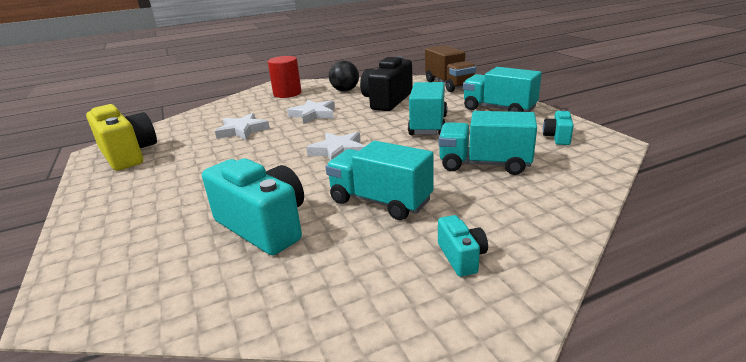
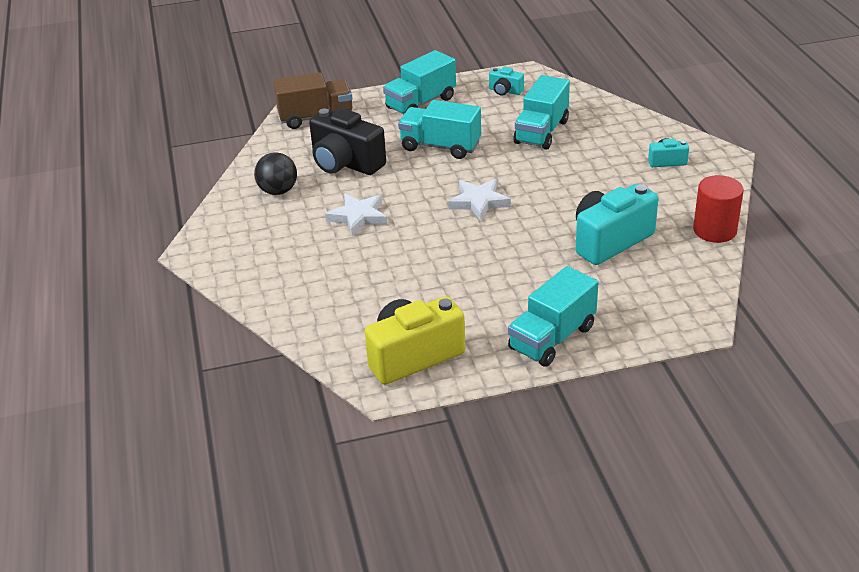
camera: 80 degrees left, 10 degrees up
(242, 130) = (381, 269): white star -> none
(287, 93) = (251, 239): red cylinder -> red cylinder (714, 230)
(380, 201) = (587, 185): turquoise truck -> turquoise truck (552, 338)

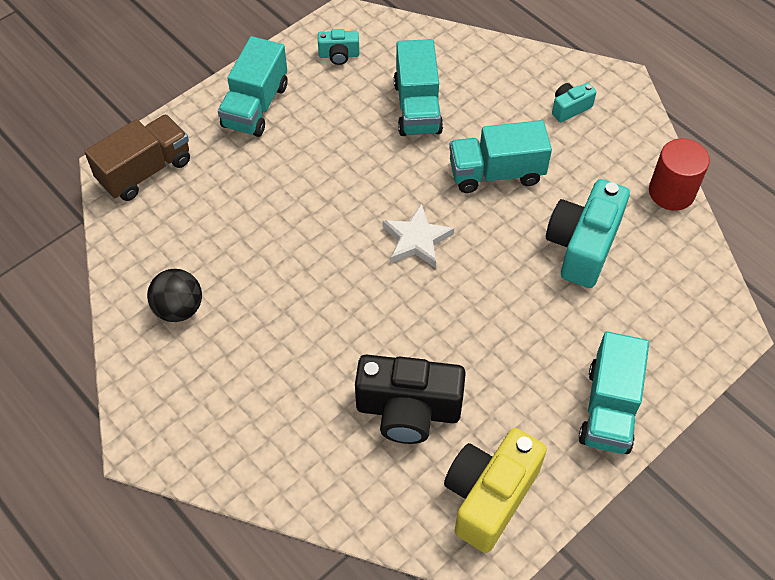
camera: 30 degrees left, 20 degrees up
(345, 163) = (230, 234): black camera -> black camera (408, 410)
(358, 217) = (299, 313): white star -> none
(440, 146) = (321, 168): turquoise truck -> turquoise truck (496, 173)

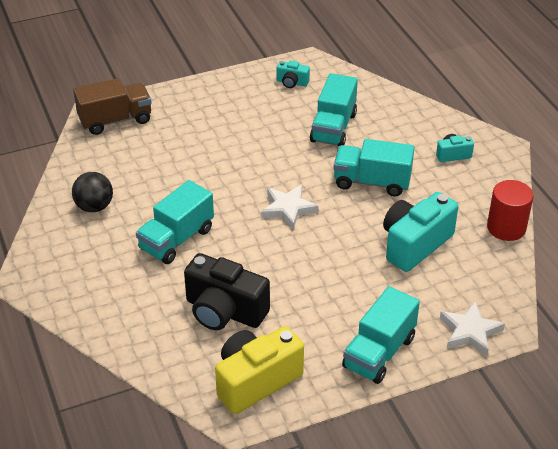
camera: 20 degrees right, 15 degrees down
(255, 106) = (214, 100): turquoise truck -> turquoise truck (177, 239)
(694, 346) = (470, 331): none -> white star

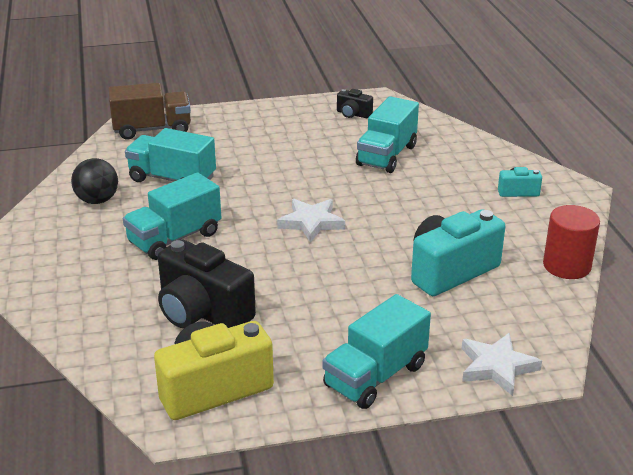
camera: 10 degrees right, 10 degrees down
(292, 83) = (353, 114): turquoise camera -> black camera
(372, 182) = (416, 207): turquoise truck -> turquoise truck (172, 179)

